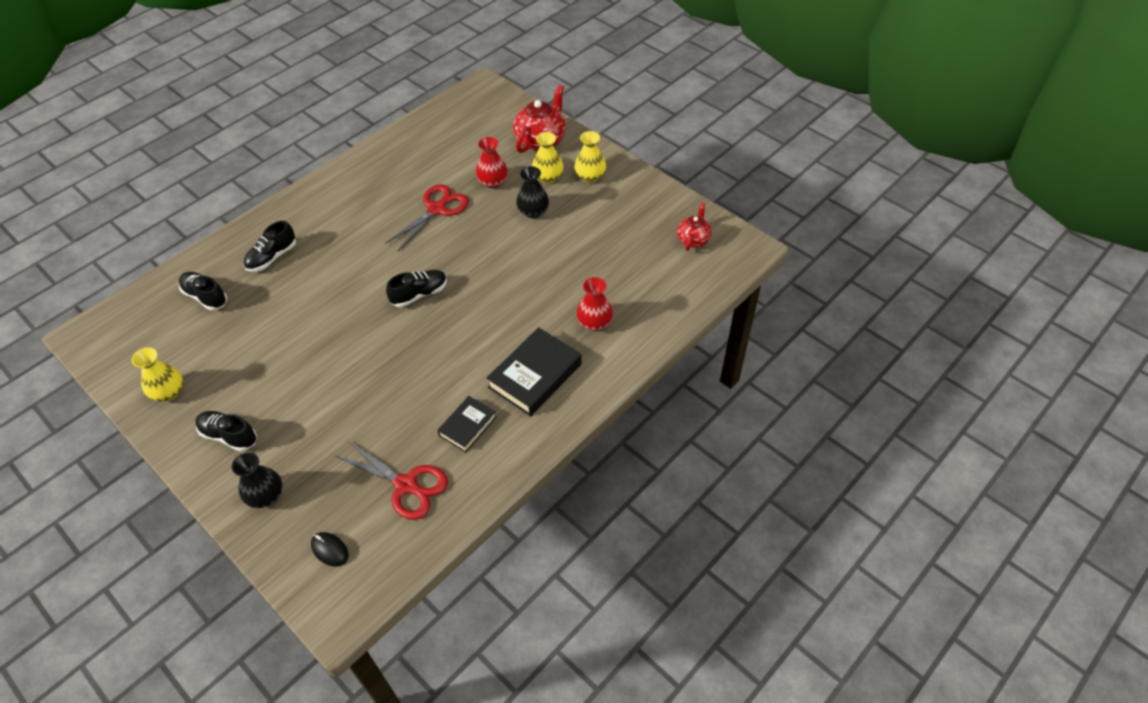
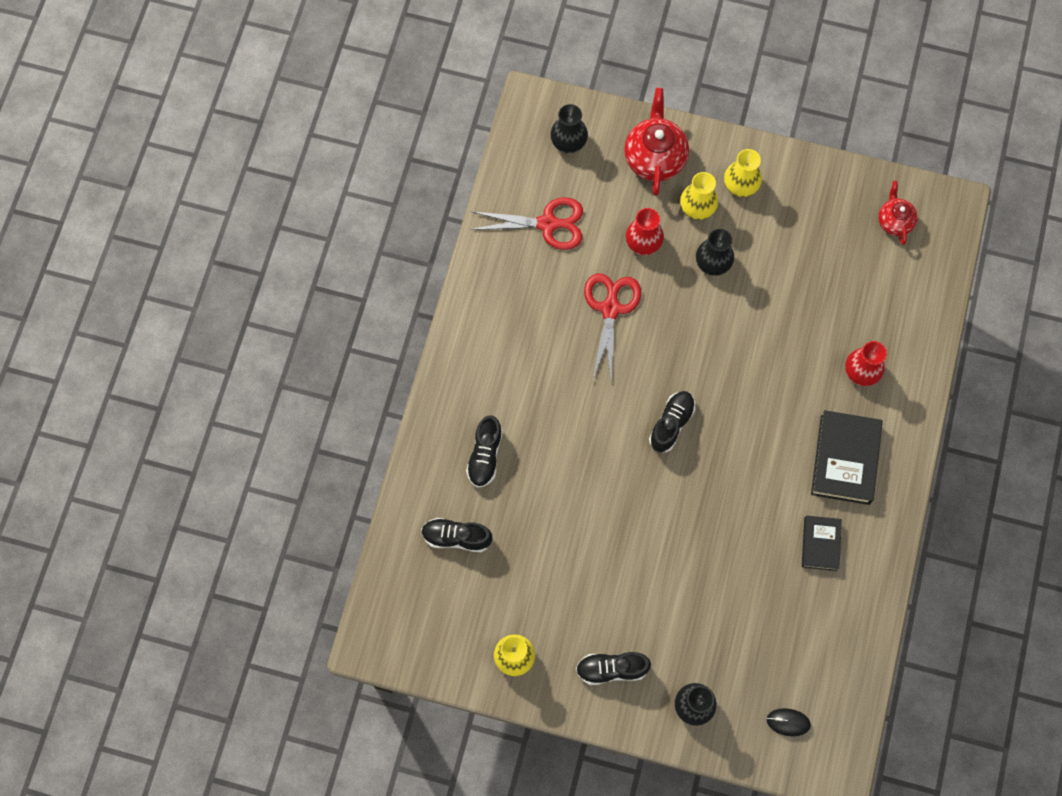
camera: 30 degrees left, 20 degrees up
(406, 485) = (808, 629): red scissors -> red scissors (548, 224)
(489, 112) = (568, 141): none -> black vase

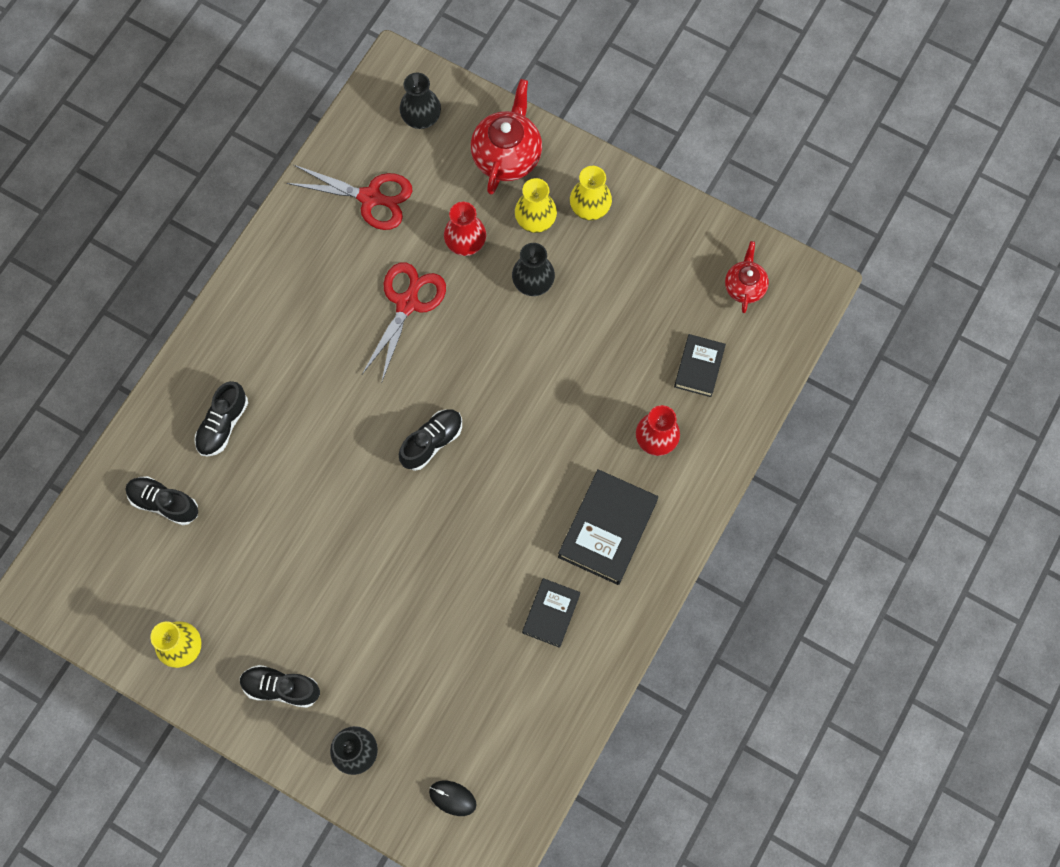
camera: 15 degrees right, 0 degrees up
(878, 300) = (699, 367): none -> black book

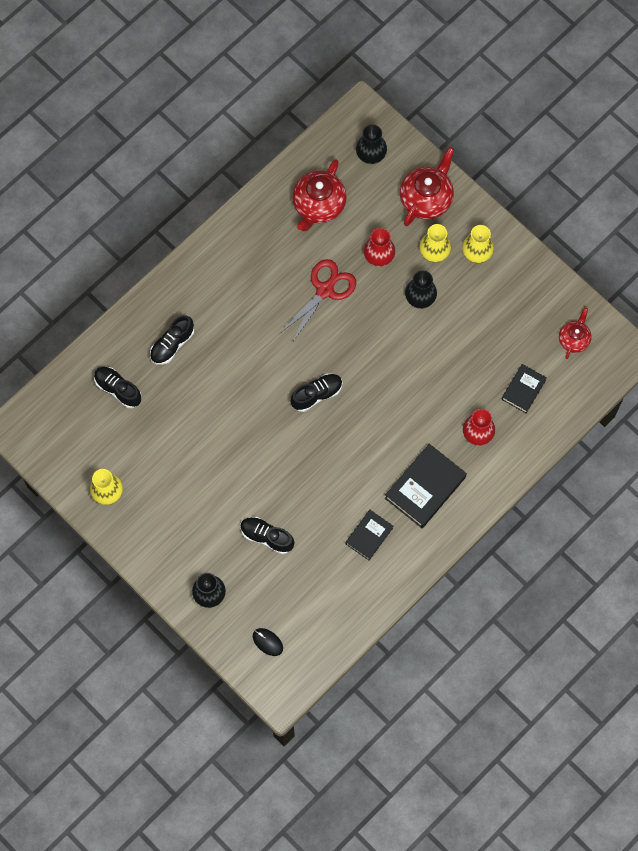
camera: 15 degrees right, 0 degrees up
(281, 688) = (169, 537): black shoe -> black shoe (267, 537)
(371, 198) = (318, 205): red scissors -> red teapot

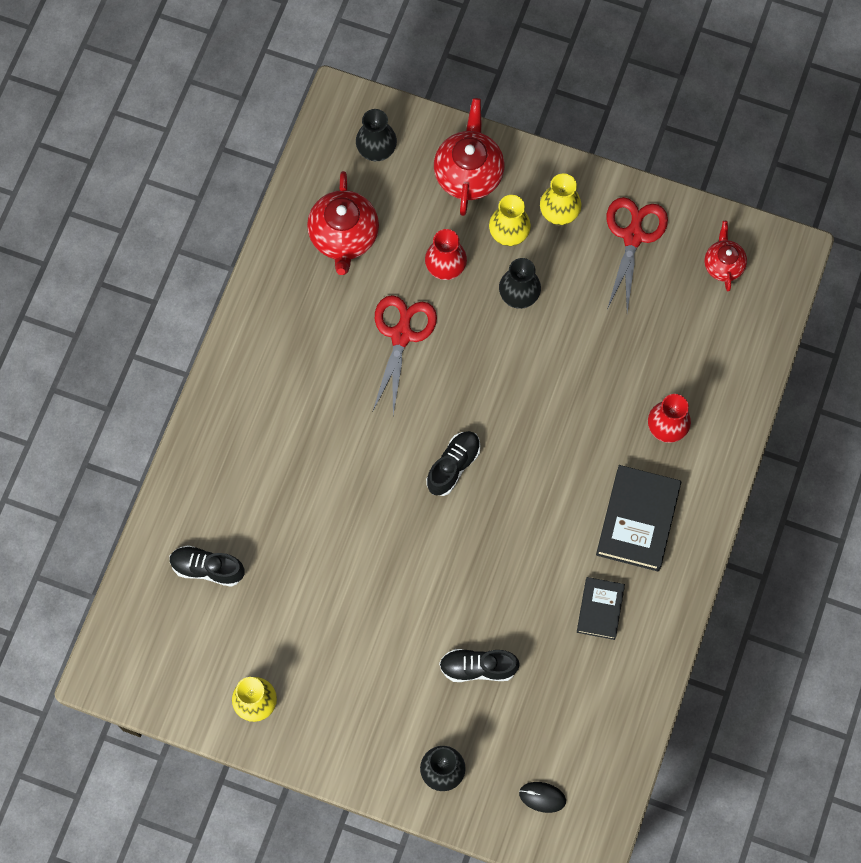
camera: 25 degrees left, 0 degrees up
(172, 344) = (248, 483): black shoe -> none
(520, 292) = (633, 236): none -> red scissors
(523, 390) = (694, 350): black book -> none

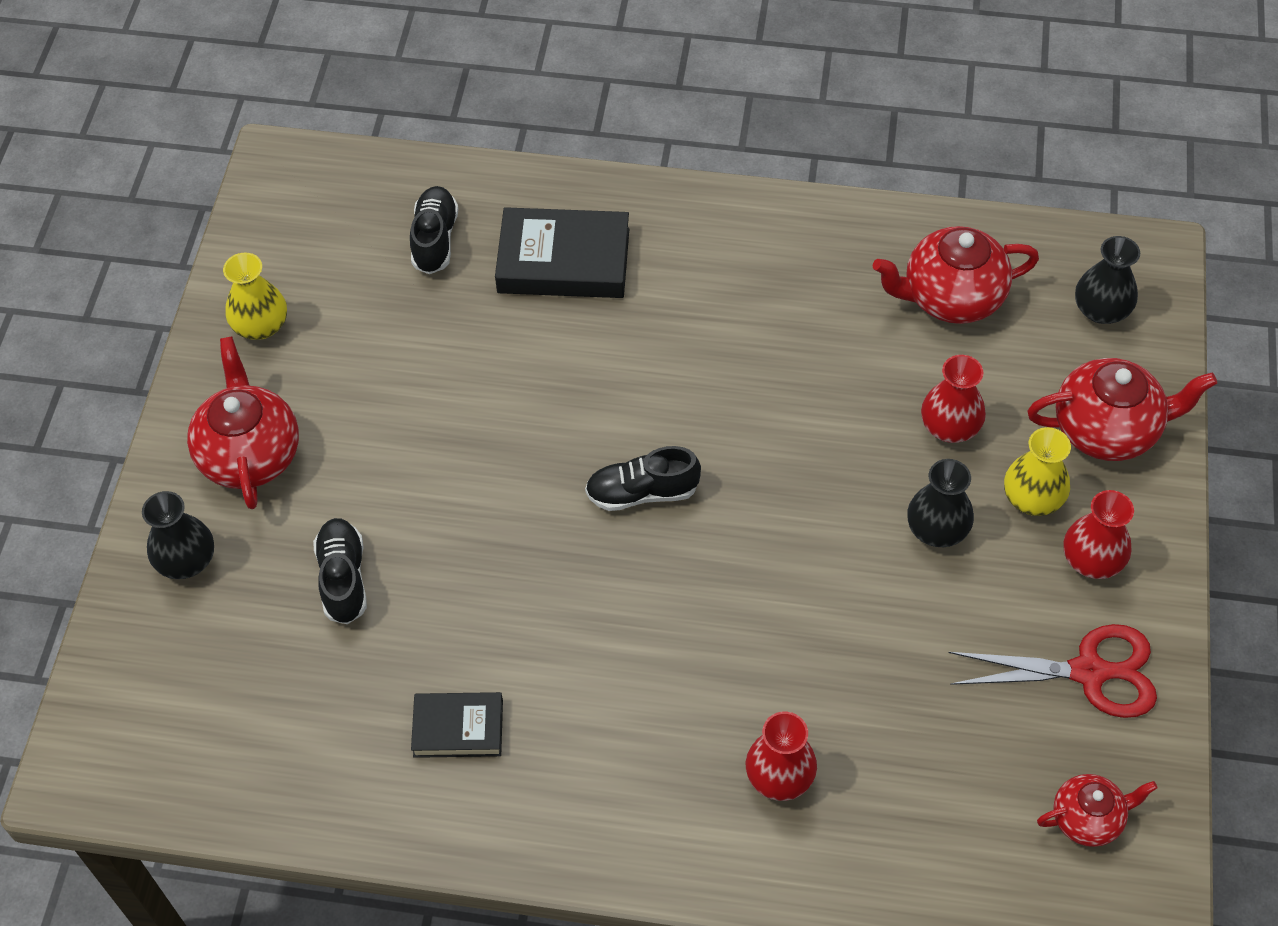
camera: 80 degrees right, 15 degrees down
(365, 720) = (250, 454): none -> red teapot
(401, 335) = (825, 392): red scissors -> none
(453, 466) = (642, 492): black shoe -> black shoe turned 150 degrees clockwise
(542, 797) = (157, 698): black mouse -> none
(559, 211) = (1091, 560): yellow vase -> red vase
(637, 520) = (612, 758): black book -> black book (563, 261)

